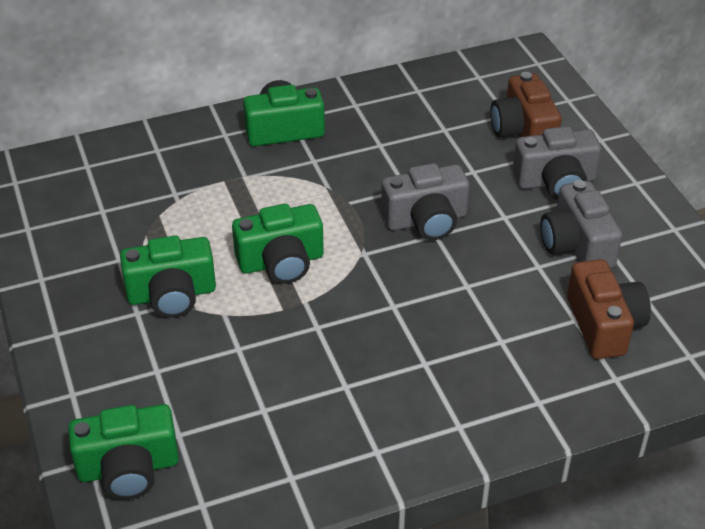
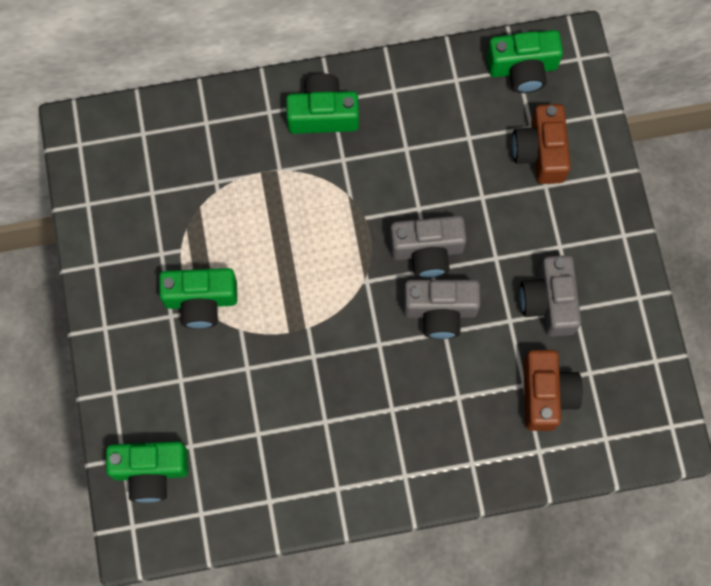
camera: 10 degrees right, 30 degrees up
(281, 262) = (295, 279): green camera -> green camera (522, 68)
(555, 182) = (552, 222): grey camera -> grey camera (440, 311)

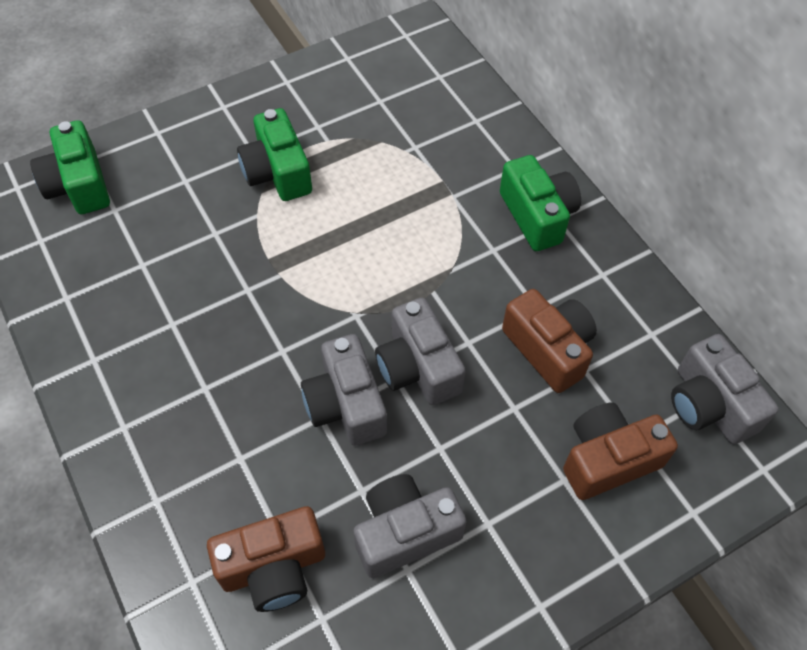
camera: 70 degrees right, 15 degrees down
(444, 155) = (549, 349): none -> brown camera
(522, 68) = (709, 404): green camera -> grey camera

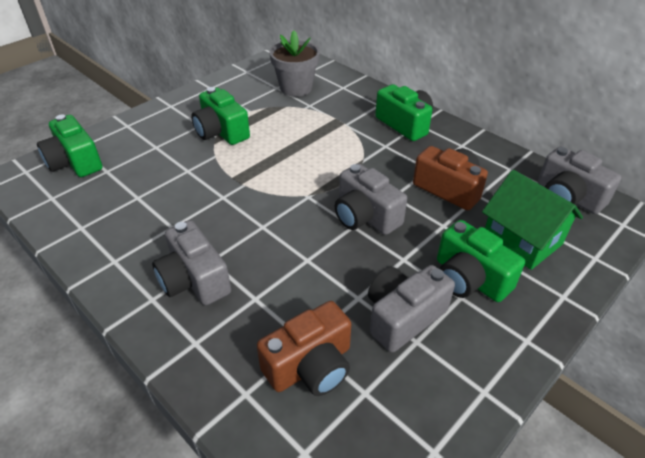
camera: 15 degrees left, 15 degrees down
(346, 404) = (323, 248): grey camera -> grey camera (194, 280)
(407, 108) = (296, 88): none -> grey flower pot
(511, 500) = (469, 279): none -> green camera
(608, 459) = (522, 240): brown camera -> green house

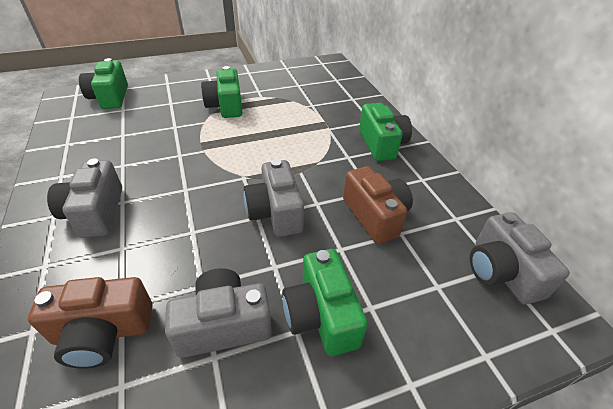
camera: 25 degrees right, 0 degrees up
(296, 88) = (313, 89): grey flower pot -> none
(522, 240) = (411, 298): green house -> none

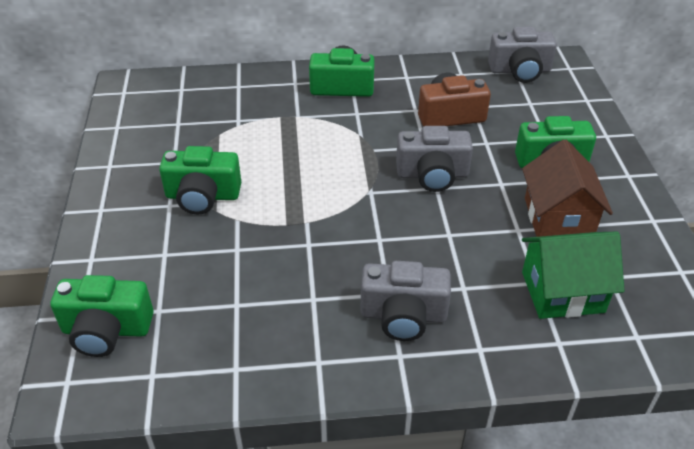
camera: 75 degrees left, 0 degrees up
(103, 332) = (562, 292): brown camera -> green house
(223, 324) = (558, 218): grey camera -> brown house

